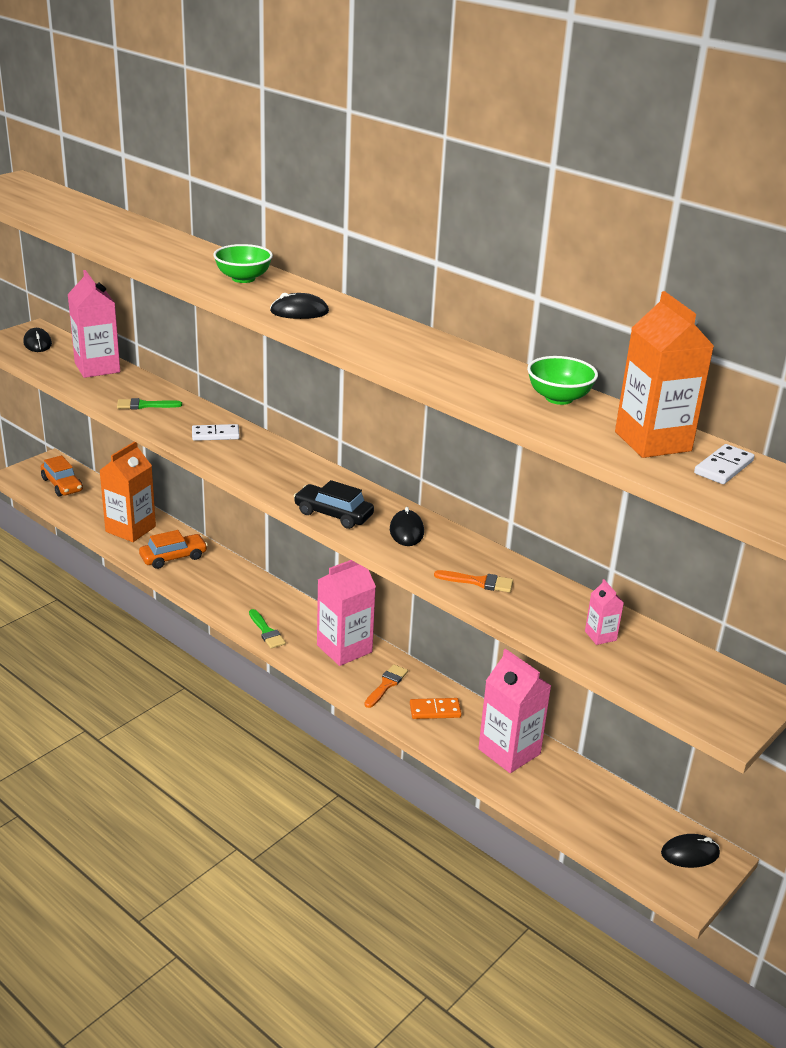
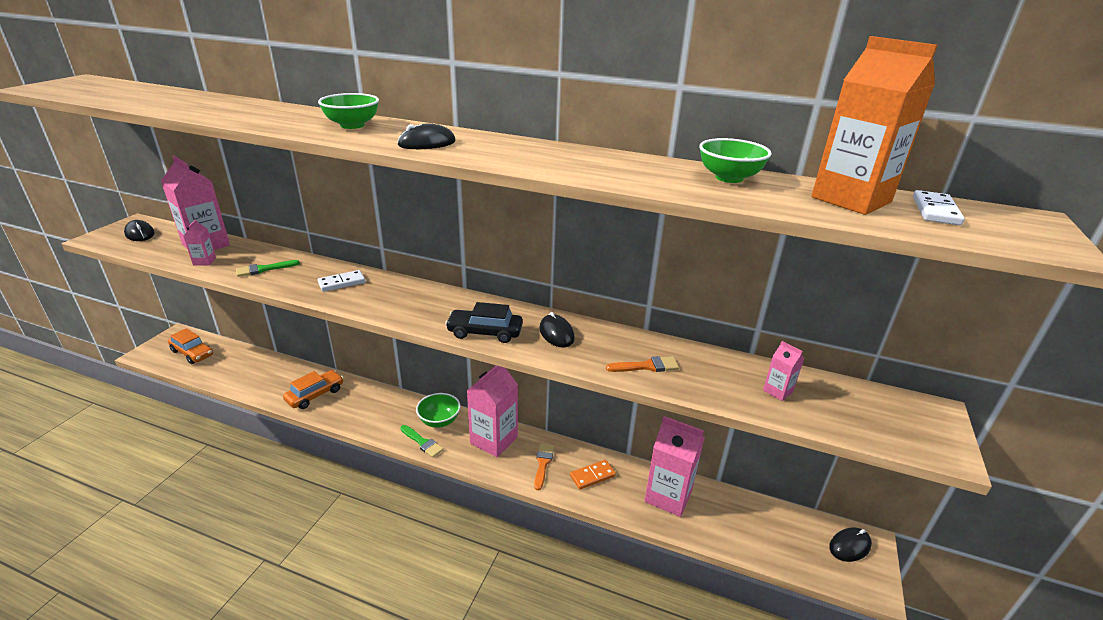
camera: 20 degrees left, 0 degrees up
(91, 386) = (204, 261): none -> pink carton
(130, 529) = (268, 378): orange carton -> none
(294, 615) = (439, 421): none -> green bowl

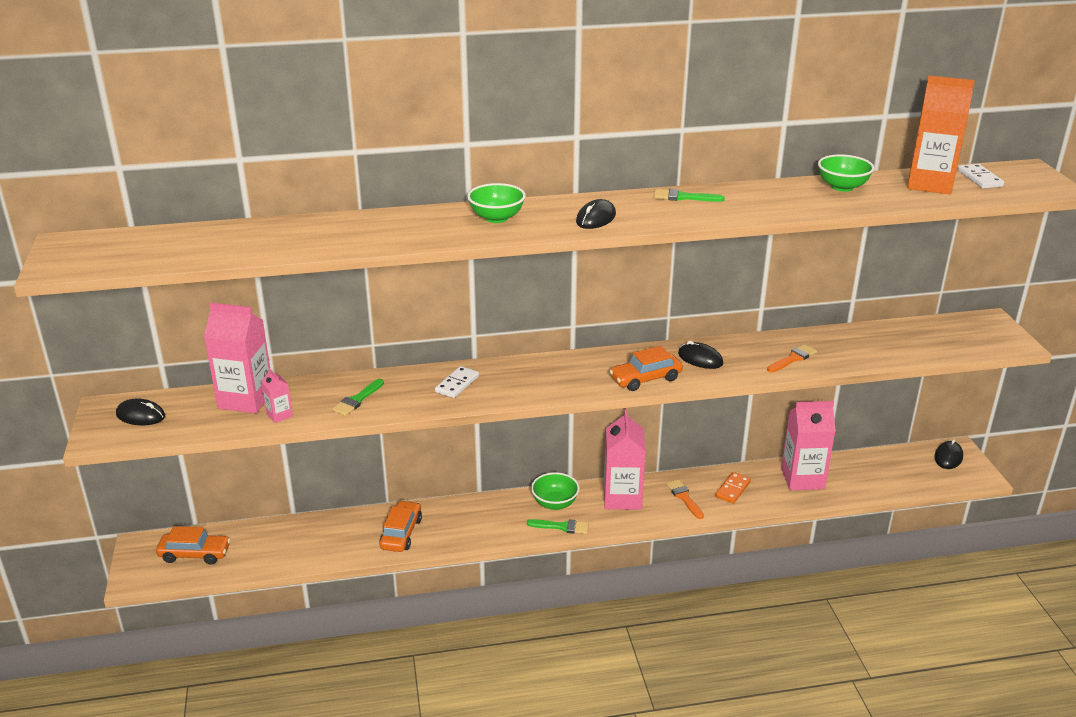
camera: 30 degrees left, 0 degrees up
(485, 332) = (645, 379): black car -> orange car
(540, 148) = (683, 197): none -> green brush
(777, 391) = (892, 343): pink carton -> none

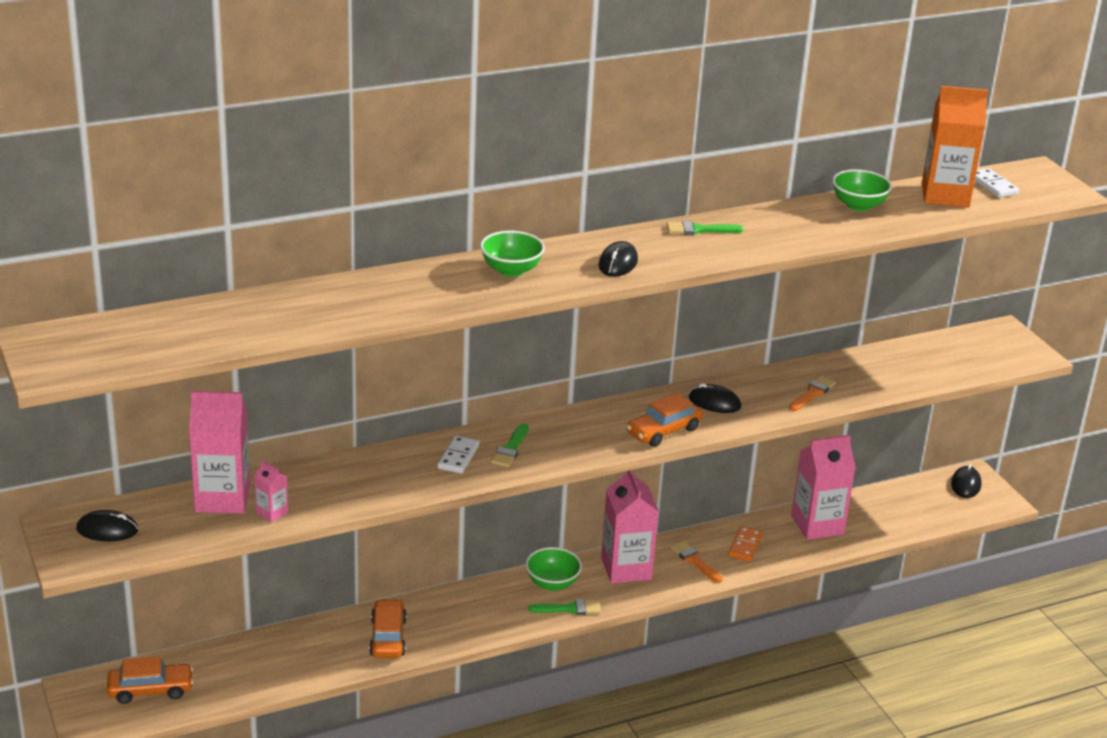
camera: 15 degrees left, 0 degrees up
(357, 400) = (353, 486): green brush -> green brush (510, 449)

